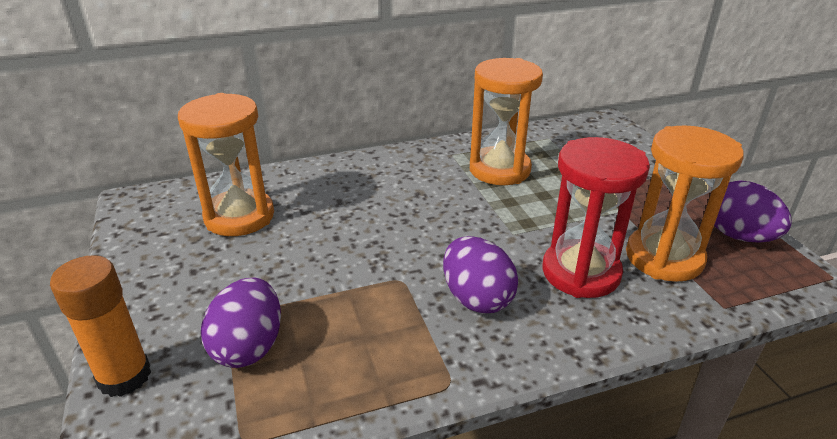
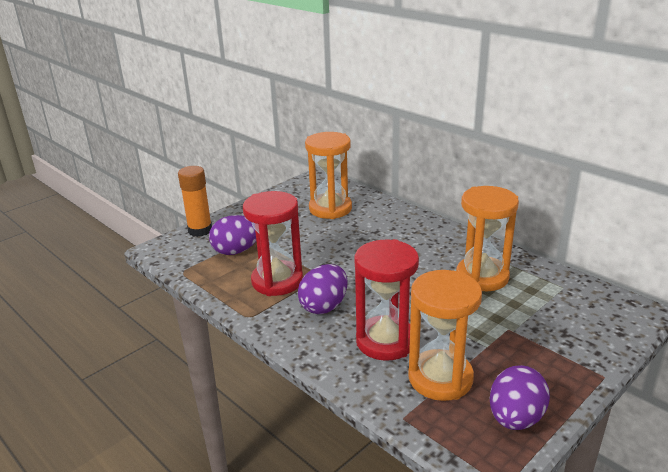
camera: 65 degrees right, 5 degrees down
(380, 325) = (277, 281): none -> red hourglass

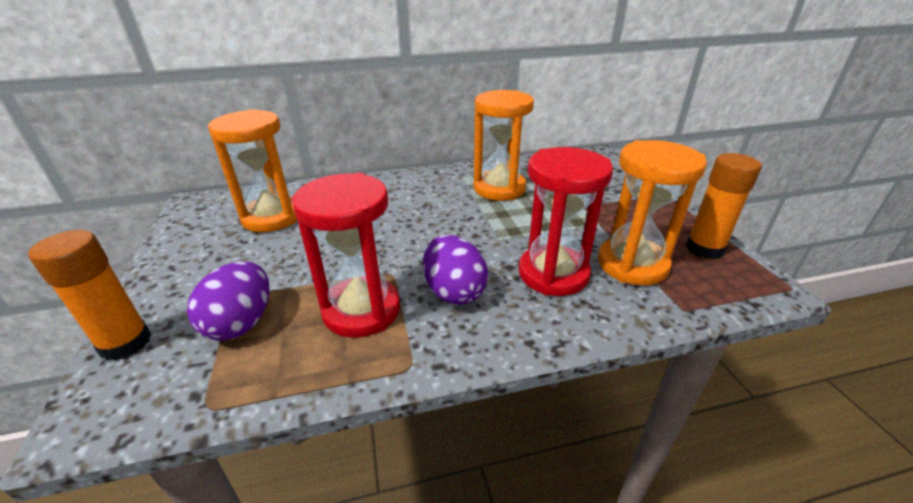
camera: 60 degrees left, 5 degrees up
(515, 418) = (704, 249): purple egg -> orange glue stick

